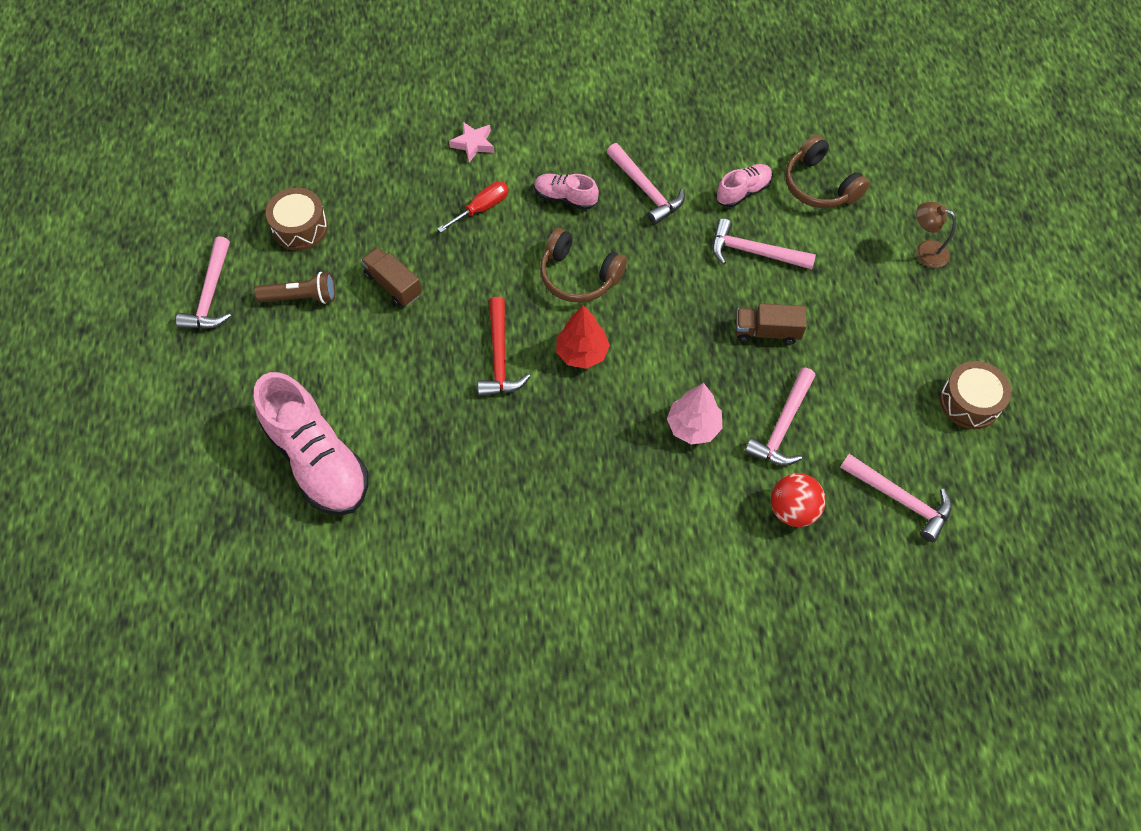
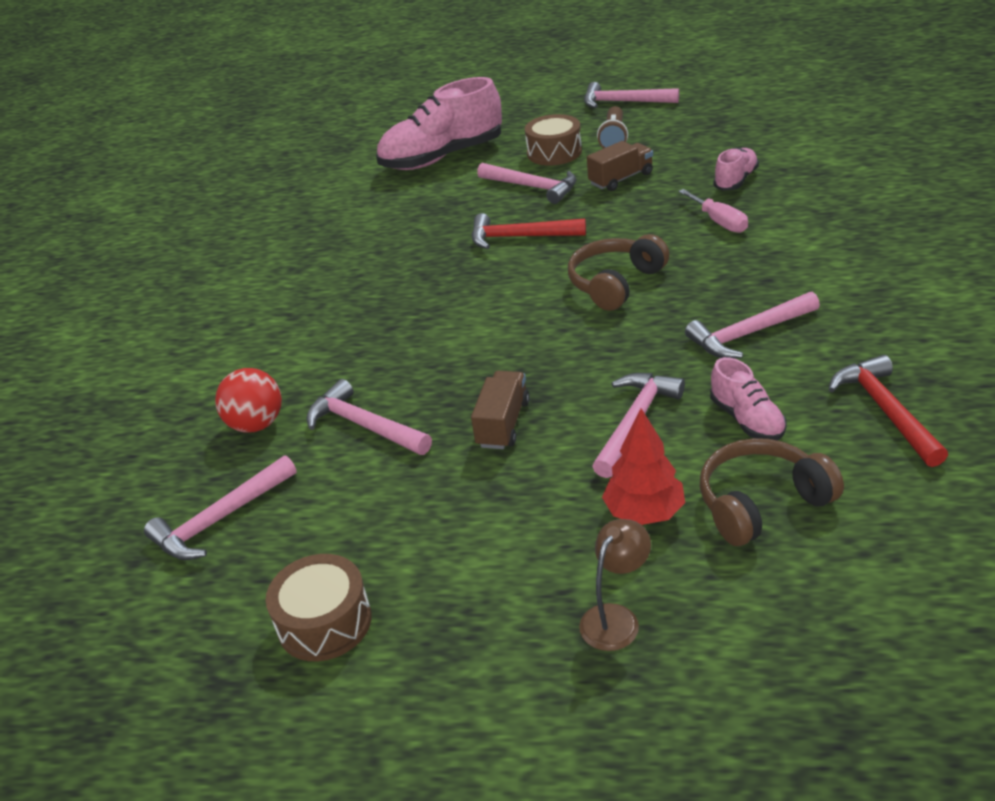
camera: 105 degrees right, 25 degrees down
(300, 227) = (697, 131): brown drum -> brown drum (554, 152)
(400, 359) = (532, 187): none -> pink hammer
(473, 144) = (817, 214): pink star -> none
(482, 208) = (719, 222): red screwdriver -> pink screwdriver
(565, 198) = (734, 274): pink shoe -> pink shoe (735, 180)
(582, 353) = (511, 285): red tree -> red tree (644, 513)
(693, 426) = (392, 357): pink tree -> none
(725, 123) = (885, 411): none -> red hammer

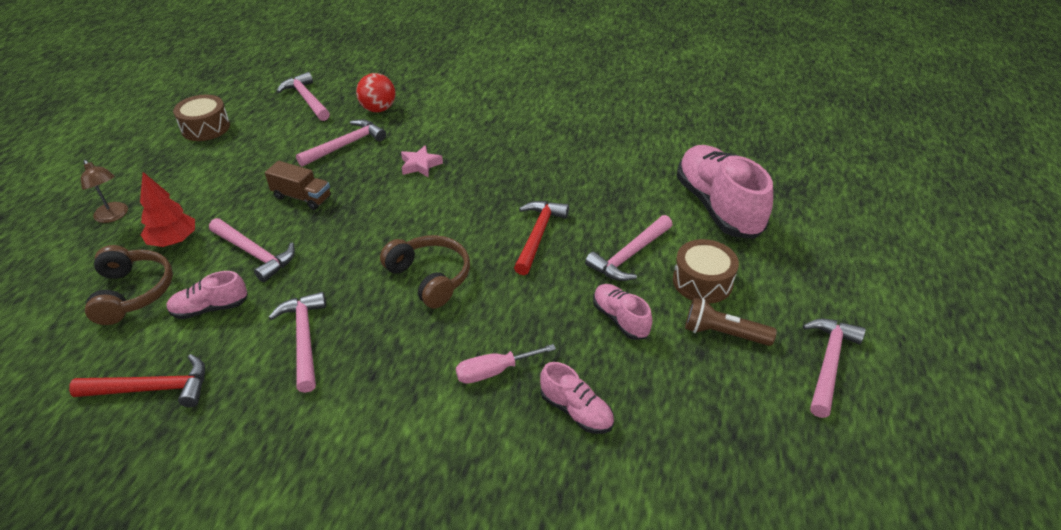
camera: 95 degrees right, 5 degrees up
(404, 344) = (420, 165): none -> pink star
(621, 179) = (620, 319): brown truck -> pink shoe

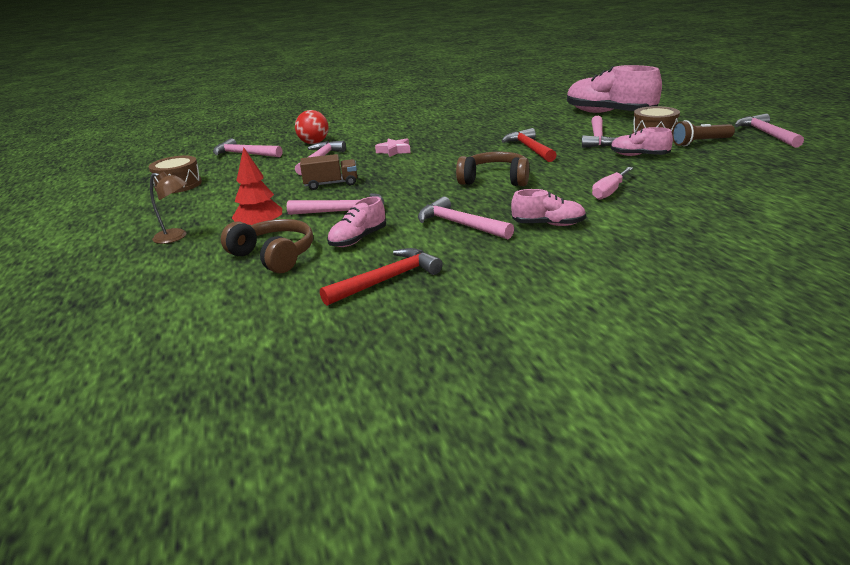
camera: 30 degrees left, 15 degrees down
(576, 411) = (683, 186): pink shoe -> pink shoe (548, 224)

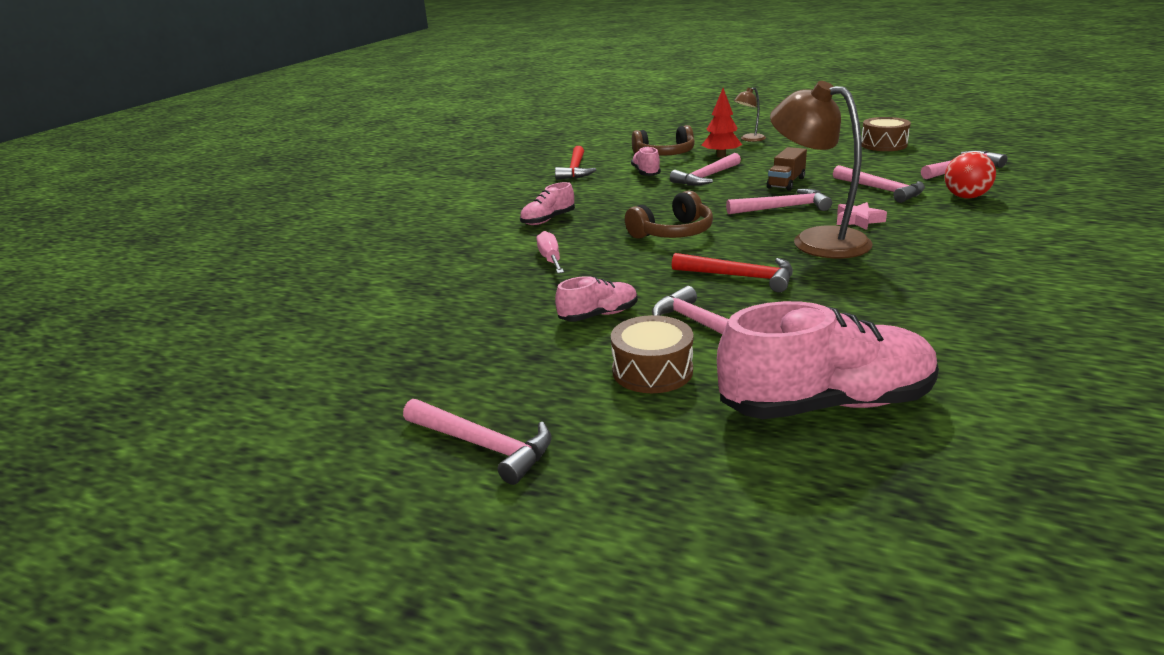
camera: 130 degrees right, 0 degrees up
(445, 150) = (816, 240): none -> brown lamp
(459, 224) = (608, 199): pink hammer -> pink hammer (783, 208)
(700, 143) = (559, 374): brown flashlight -> none

